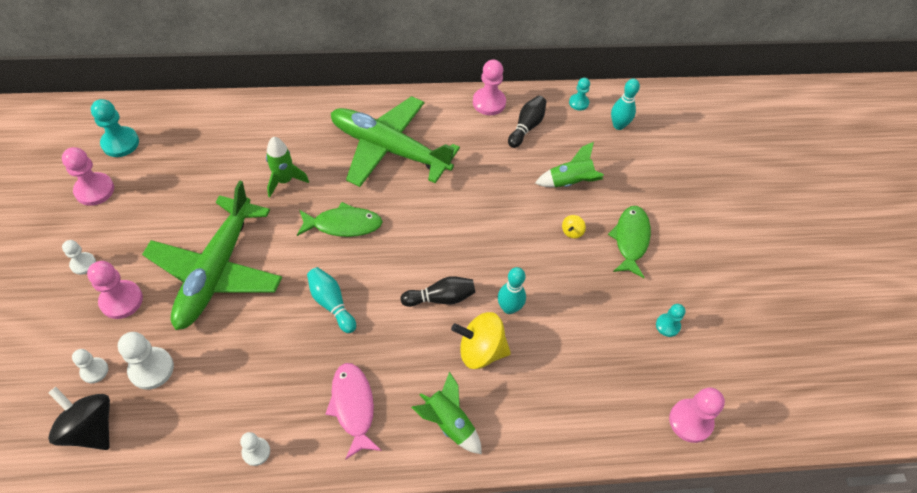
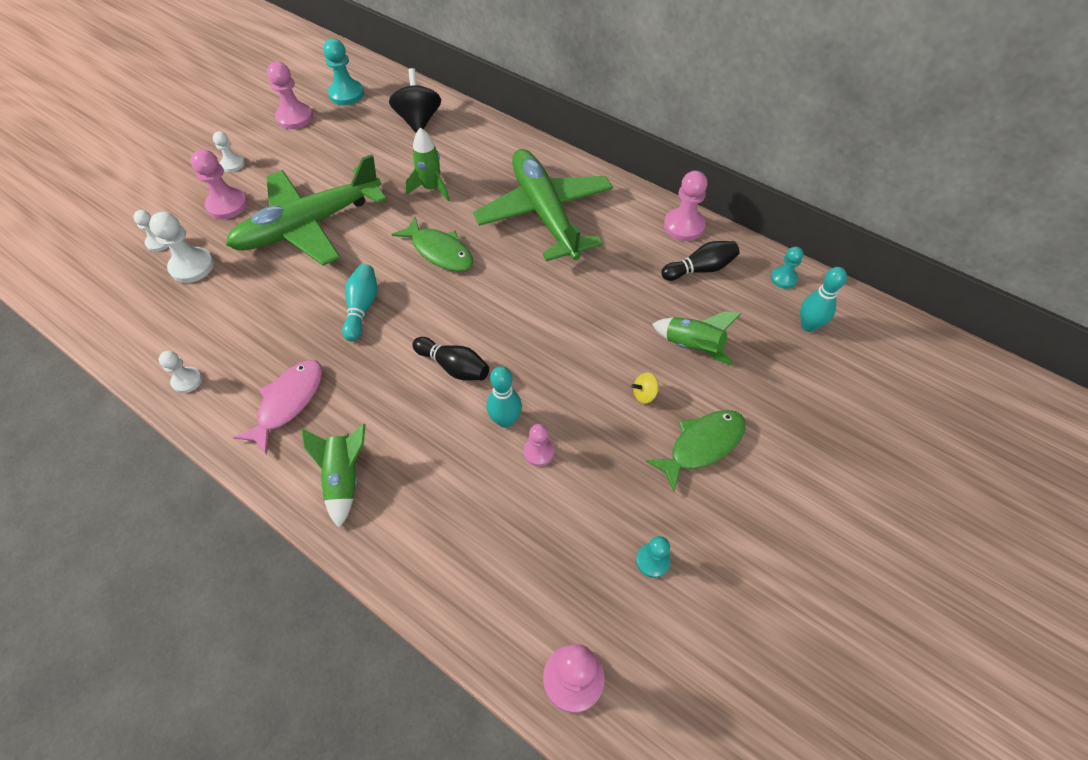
camera: 45 degrees right, 0 degrees up
(90, 428) = (114, 280): black spinning top -> black spinning top (418, 120)
(480, 350) = (439, 438): yellow spinning top -> none
(548, 312) = (539, 452): none -> pink pawn

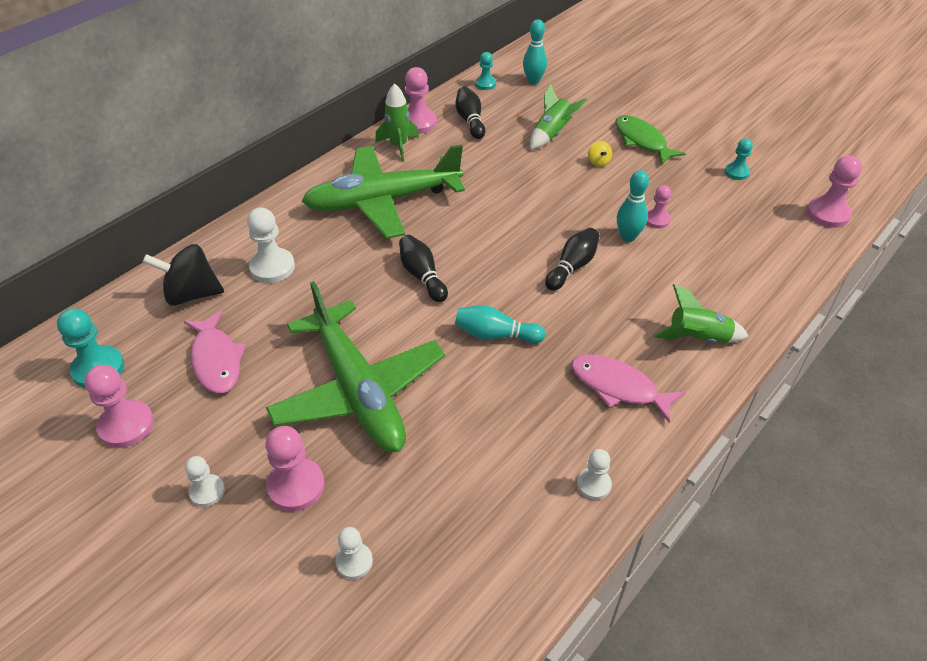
camera: 85 degrees left, 10 degrees down
(192, 266) = (409, 510): white pawn -> white pawn (272, 267)
(349, 146) = (216, 360): none -> pink fish
(431, 188) = (322, 282): green rocket -> green rocket (398, 146)
(439, 251) = (422, 276): green fish -> black bowling pin

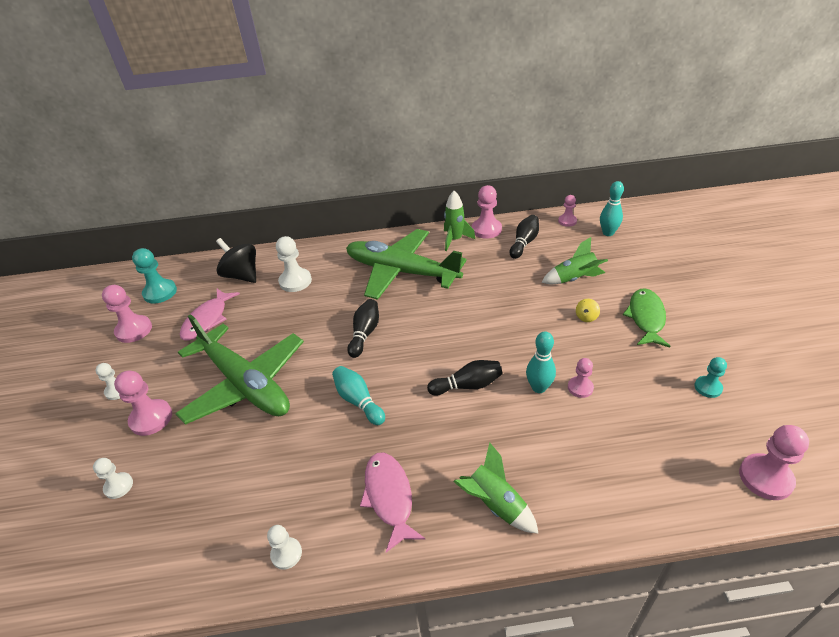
camera: 45 degrees right, 5 degrees down
(358, 390) = (245, 383): green plane -> green plane turned 60 degrees counterclockwise
(485, 84) = (567, 221): turquoise pawn -> pink pawn

